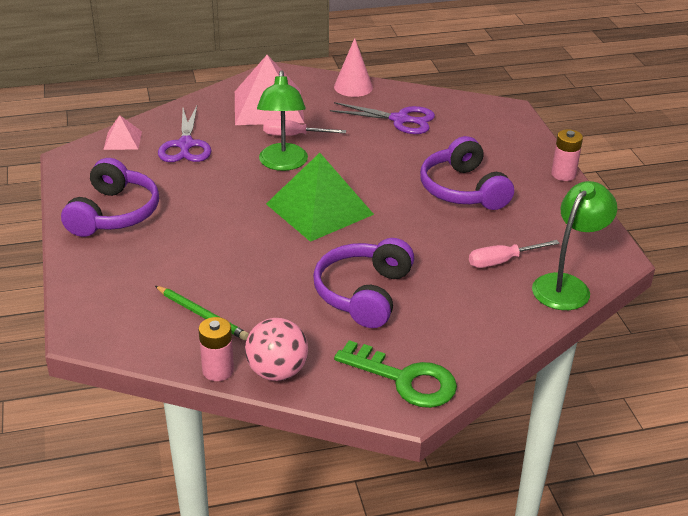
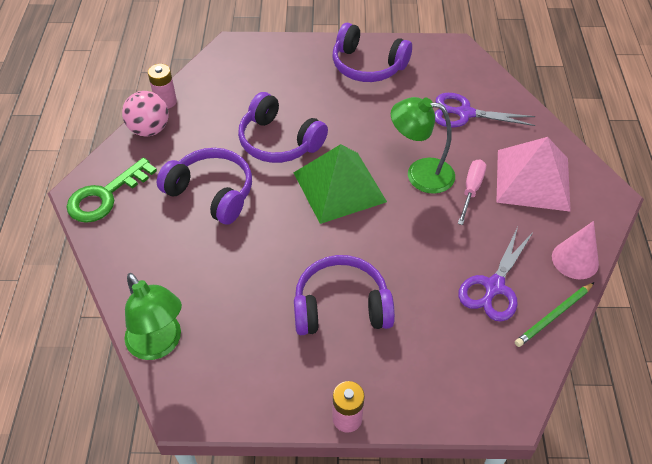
camera: 105 degrees right, 15 degrees up
(122, 140) = (479, 76): pink pyramid -> none
(202, 315) = (226, 100): green pencil -> green pencil (554, 316)
(265, 259) = (279, 141): none -> purple headphones
(502, 261) = (215, 303): pink screwdriver -> none

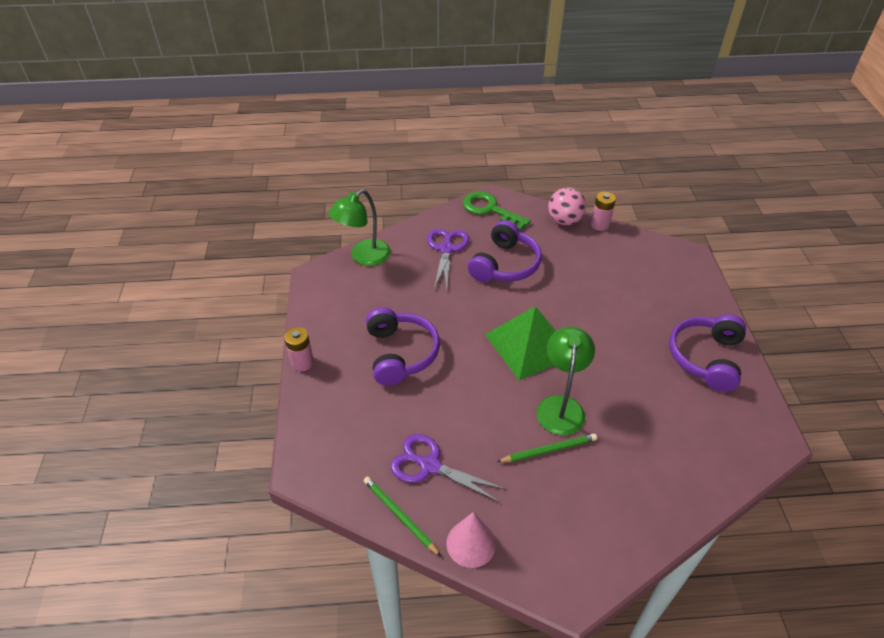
camera: 85 degrees right, 5 degrees down
(279, 141) = (574, 299): purple headphones -> none
(464, 113) = (662, 447): purple scissors -> purple scissors (446, 249)
(471, 190) = (549, 450): pink screwdriver -> green pencil
(533, 179) = (577, 510): pink pyramid -> none

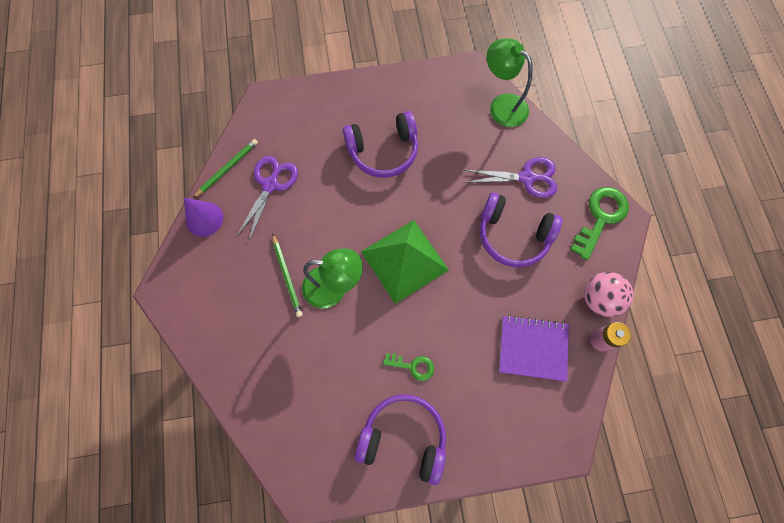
camera: 85 degrees right, 25 degrees up
(302, 362) = (367, 79): pink battery -> none
(471, 543) = (204, 219): pink cone -> purple cone
(611, 264) = (532, 348): none -> purple notebook
(637, 346) = (413, 366): none -> green key

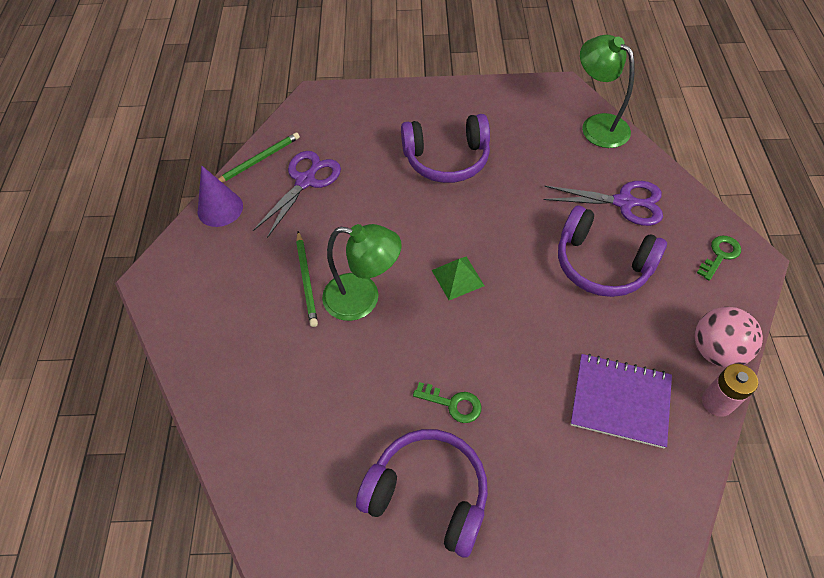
camera: 10 degrees right, 15 degrees down
(404, 260) = (458, 278): green pyramid -> green pyramid, size x0.48
(600, 217) = (720, 255): green key -> green key, size x0.56

